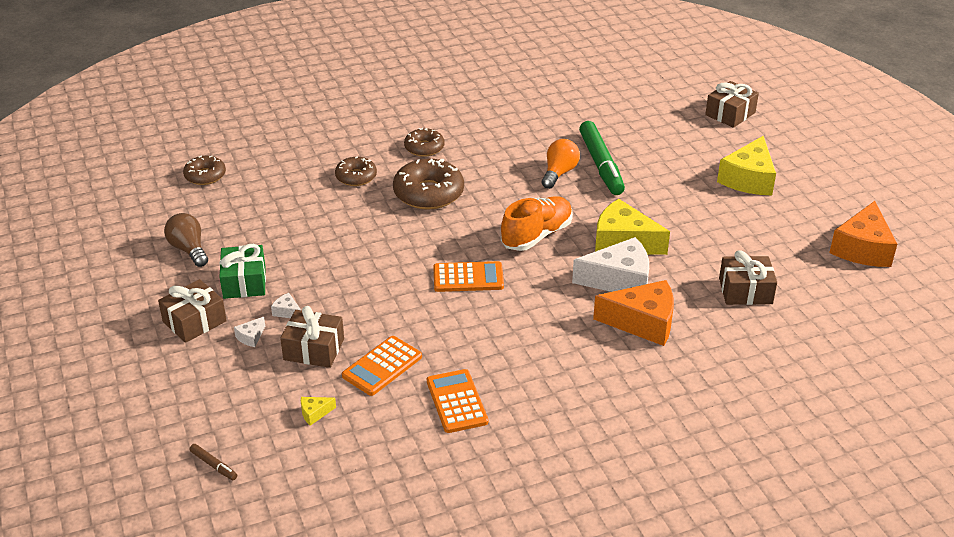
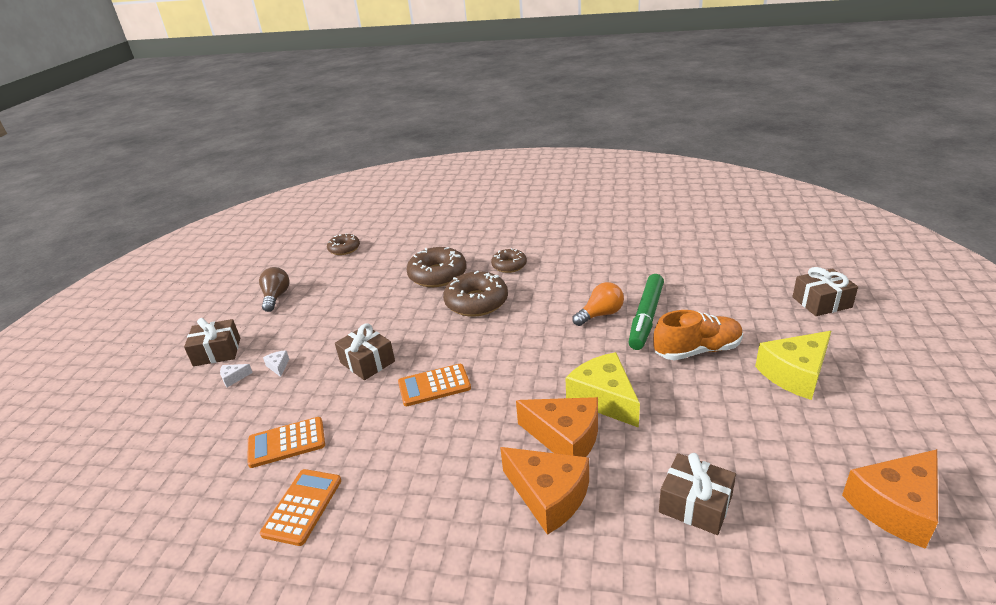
camera: 35 degrees right, 5 degrees down
(213, 465) = (85, 480): brown marker -> none
(244, 282) = (279, 332): green gift -> none
(314, 349) = (259, 406): brown gift -> brown gift (367, 362)
(315, 413) = (196, 465): yellow cheese -> none
(356, 177) = (437, 275): brown donut -> brown donut, size x1.67
(468, 278) = (434, 385): orange calculator -> orange calculator turned 135 degrees clockwise
(537, 235) = (528, 365): orange shoe -> orange shoe (697, 350)
(619, 280) = (565, 438): white cheese -> orange cheese

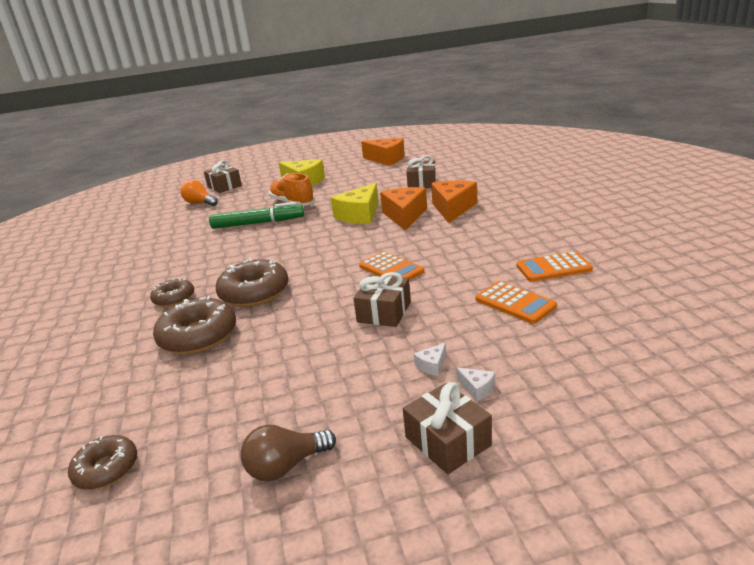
camera: 115 degrees left, 5 degrees down
(600, 314) = (259, 237): orange light bulb -> orange light bulb (200, 203)

